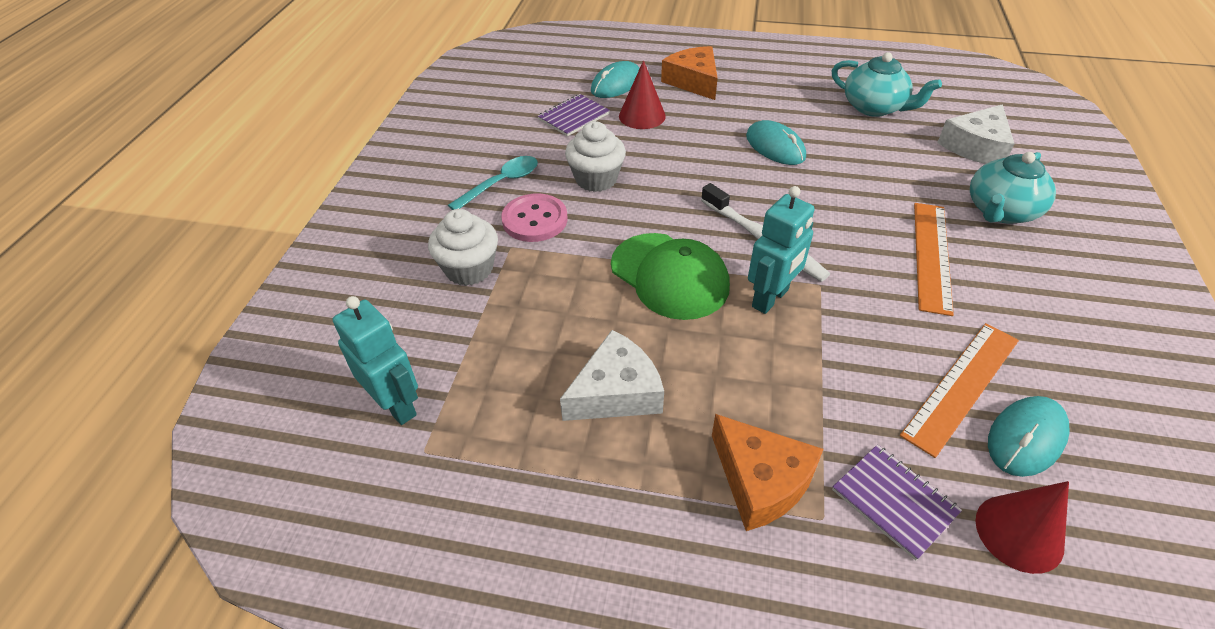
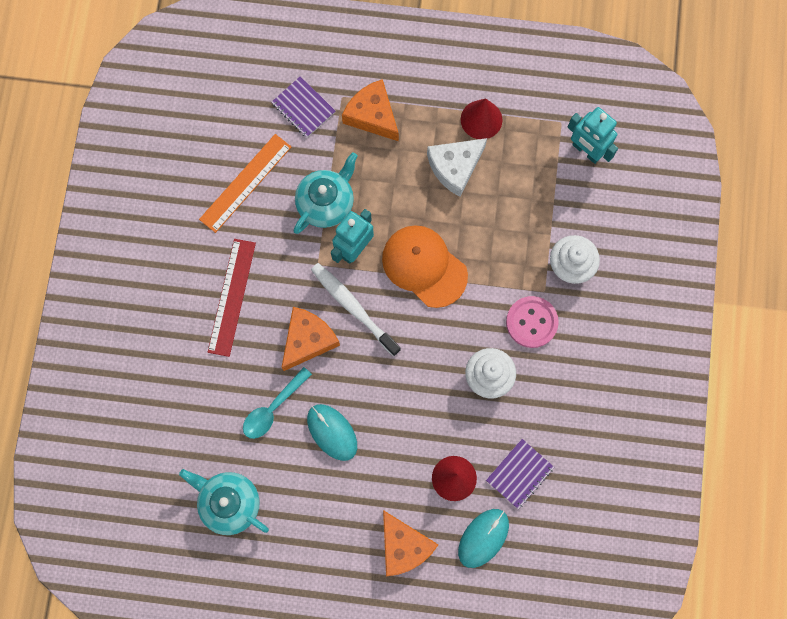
camera: 175 degrees right, 30 degrees up
(501, 183) = (568, 367): turquoise spoon -> turquoise spoon (273, 408)
(669, 276) = (424, 266): green cap -> orange cap
(818, 214) = (308, 340): none -> orange cheese
(932, 256) = (231, 297): orange ruler -> red ruler
(976, 146) = (153, 440): white cheese -> none
(1000, 211) = (163, 351): turquoise teapot -> turquoise teapot (326, 203)
(1019, 533) = (244, 95): red cone -> red cone (481, 119)
(1026, 438) = (220, 149): turquoise mouse -> none

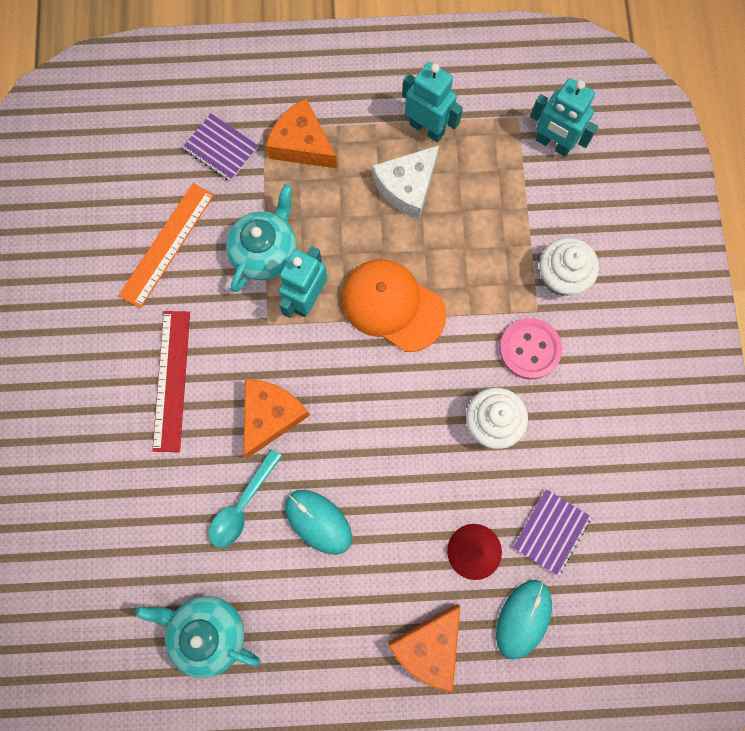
camera: 10 degrees left, 0 degrees up
(353, 307) = (318, 368): white toothbrush -> none
(404, 546) = (429, 647): orange cheese -> orange cheese turned 75 degrees clockwise
(481, 119) = (427, 129): red cone -> turquoise robot

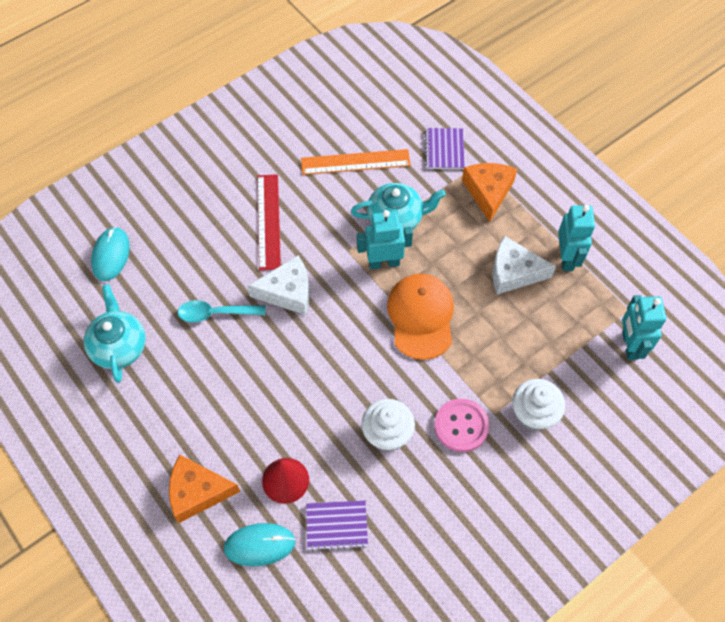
camera: 55 degrees right, 15 degrees down
(171, 380) = (268, 221): red ruler -> red ruler turned 60 degrees counterclockwise
(270, 416) = (287, 292): orange cheese -> white cheese
(318, 521) = (236, 366): turquoise mouse -> turquoise mouse (111, 255)

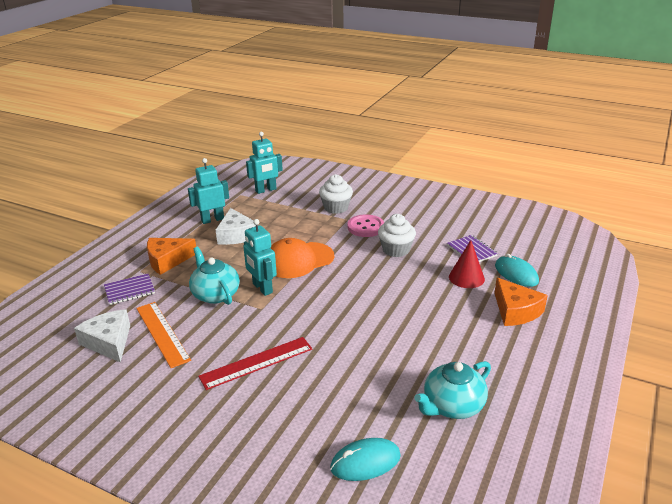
camera: 115 degrees left, 30 degrees down
(216, 313) = (372, 358): turquoise spoon -> none
(287, 292) = (322, 326): white cheese -> white cheese (109, 342)

